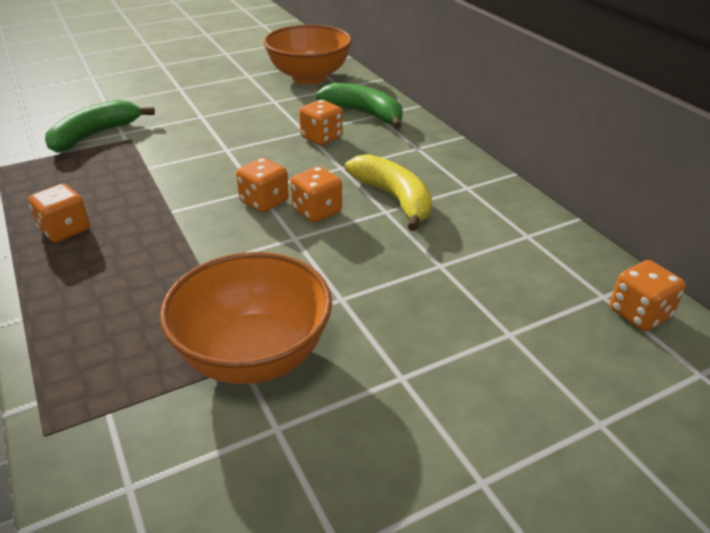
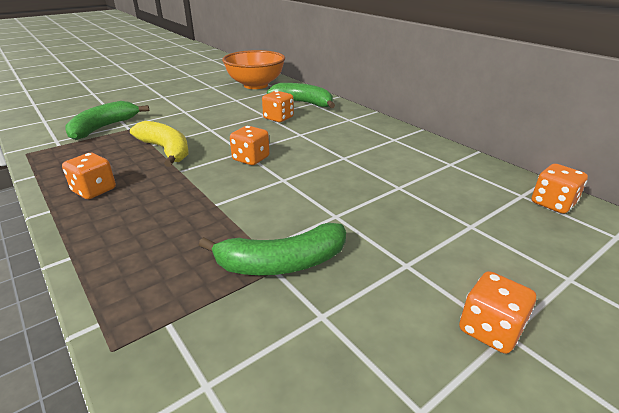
camera: 10 degrees left, 5 degrees down
(254, 355) = (282, 263): orange bowl -> green banana
(317, 211) = (293, 161): orange dice -> orange dice (490, 329)
(394, 199) = (346, 149): yellow banana -> yellow banana (166, 150)

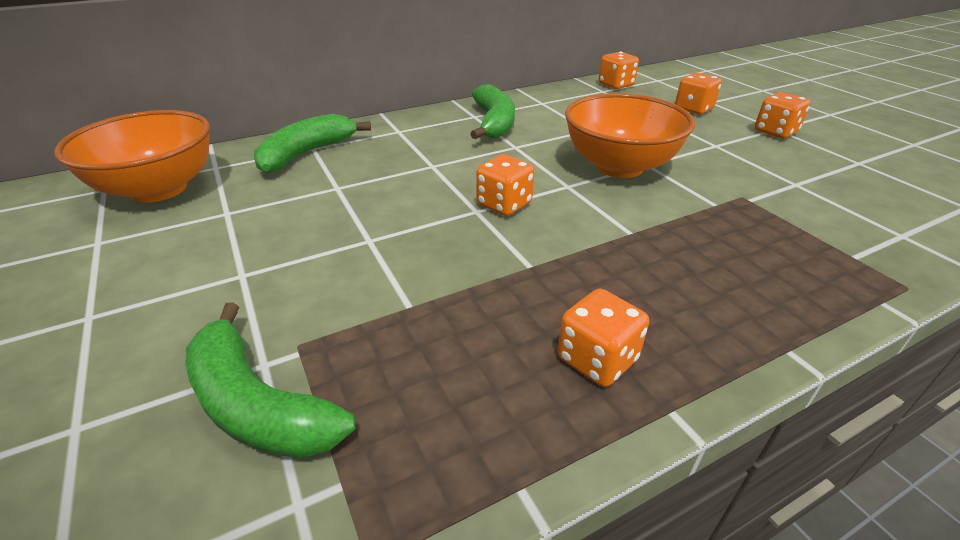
camera: 80 degrees left, 5 degrees up
(166, 150) = (445, 286): yellow banana -> none
(278, 118) = (359, 177): orange dice -> orange dice (693, 109)
(282, 263) = (736, 196): green banana -> green banana (494, 123)
(324, 201) = (619, 166): none -> orange bowl

